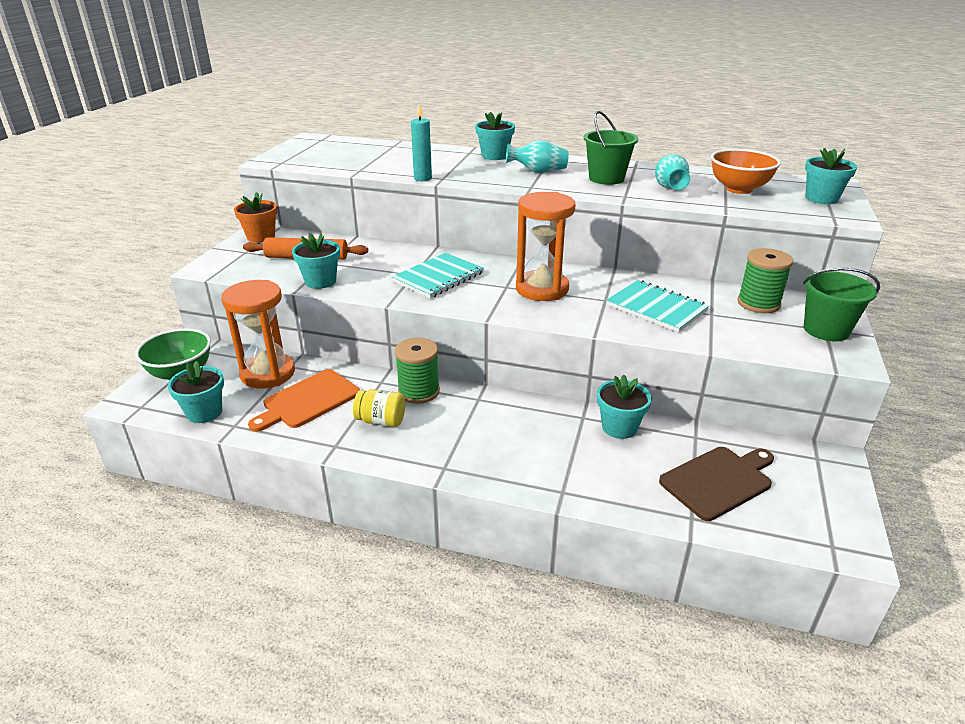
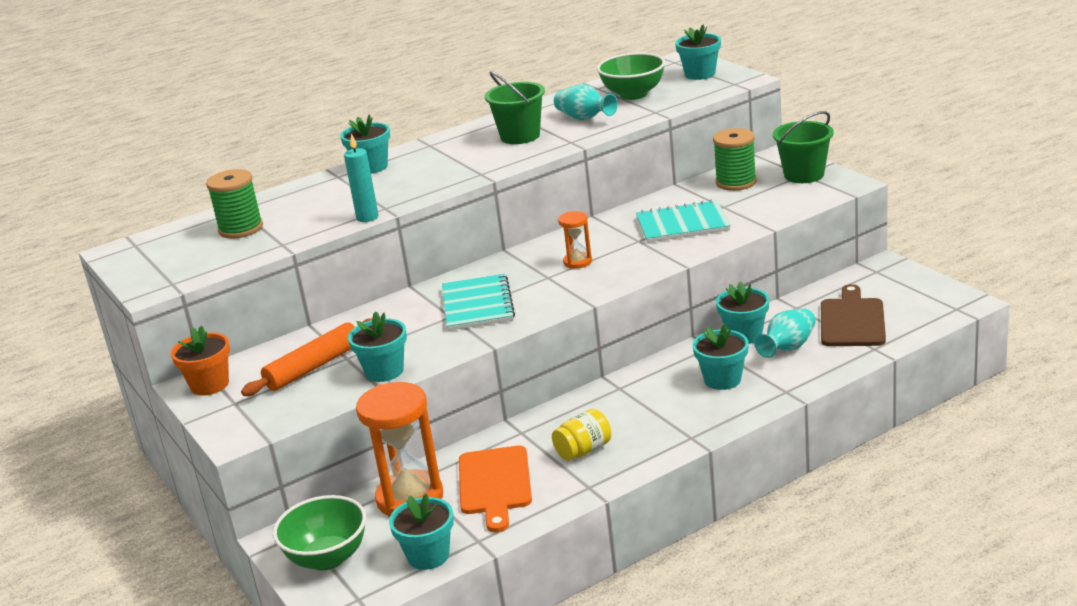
camera: 45 degrees left, 5 degrees down
(419, 391) = (565, 416): green spool -> green spool (241, 229)
(538, 171) = (450, 159): turquoise vase -> turquoise vase (788, 348)
(542, 289) = (577, 262): orange hourglass -> orange hourglass, size x0.49
(542, 446) = (722, 380): none -> turquoise flower pot
(739, 189) = (633, 94): orange bowl -> green bowl

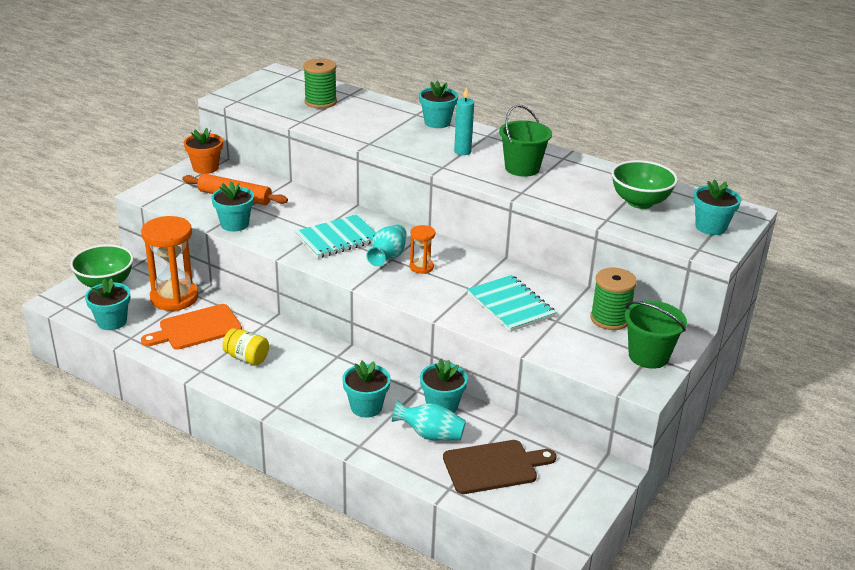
camera: 60 degrees right, 5 degrees up
(367, 217) = (351, 141): turquoise candle -> turquoise candle (462, 151)
(584, 118) = (573, 189): turquoise vase -> turquoise vase (388, 257)

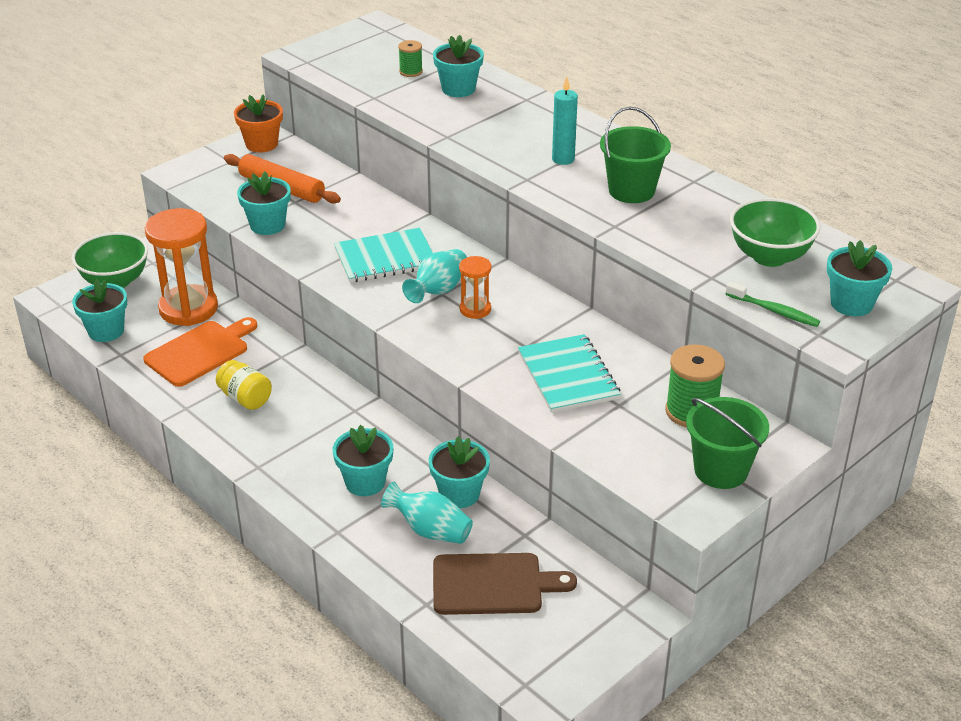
camera: 15 degrees right, 5 degrees up
(196, 328) = (200, 352): orange cutting board -> orange cutting board turned 150 degrees clockwise
(320, 102) = (411, 72): green spool -> green spool, size x0.56
(437, 122) = (548, 113): turquoise flower pot -> turquoise flower pot (458, 89)
(661, 237) = (774, 311): none -> green toothbrush

